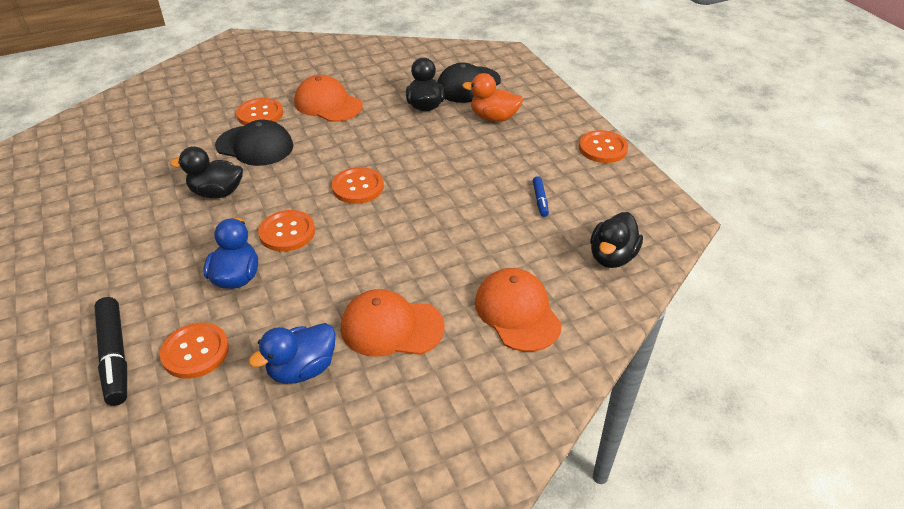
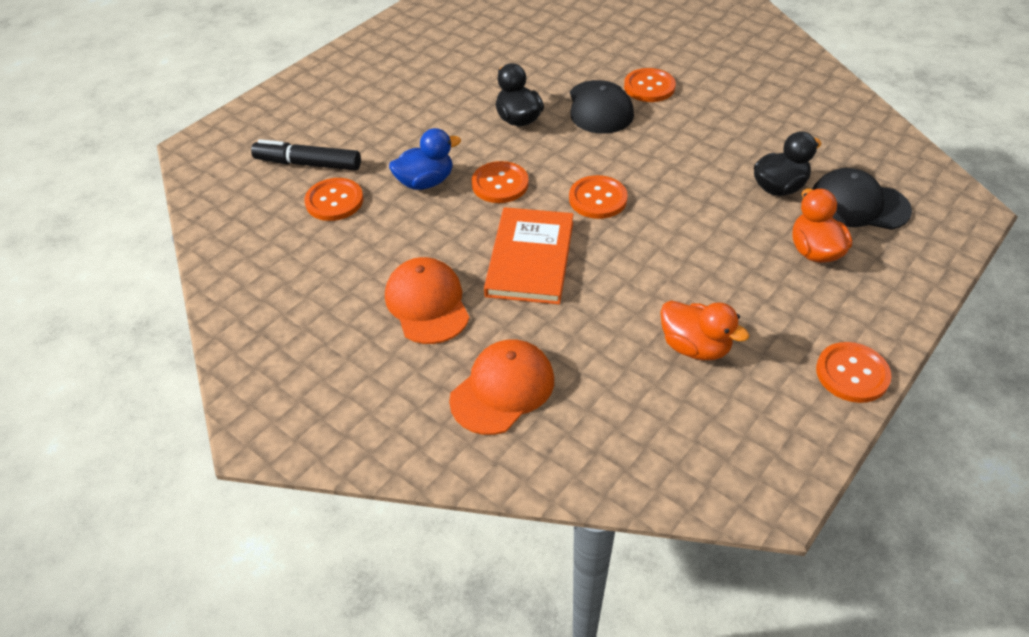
camera: 65 degrees right, 5 degrees up
(115, 356) = (308, 164): black marker -> black marker turned 60 degrees clockwise
(302, 369) = (349, 269): blue duck -> none
(328, 104) = (709, 120): orange cap -> none
(390, 247) = (530, 258): none -> orange book
(540, 200) = (695, 347): blue marker -> orange duck
(612, 257) = (645, 446): black duck -> none

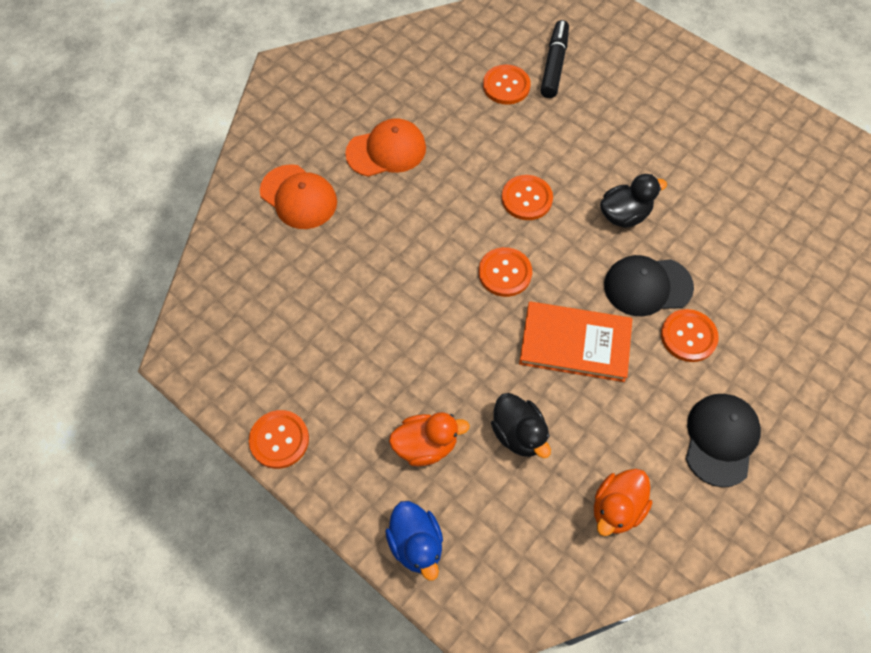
camera: 90 degrees right, 15 degrees up
(425, 182) = (529, 145): blue duck -> blue duck (416, 544)
(530, 258) = (431, 218): orange book -> orange book (575, 343)
(695, 347) = (322, 327): orange duck -> orange duck (616, 508)
(858, 204) = (491, 505): black cap -> black cap (721, 439)

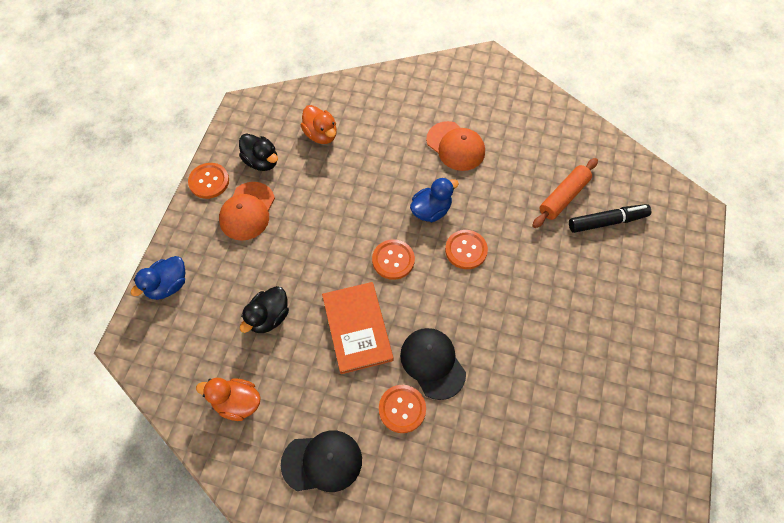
camera: 65 degrees right, 0 degrees up
(298, 197) = (388, 114): orange cap -> orange cap (247, 211)
(426, 445) = (237, 263): orange duck -> orange duck (321, 134)
(459, 210) = (431, 210): none -> blue duck
(506, 86) = (563, 197): orange button -> orange rolling pin
(624, 215) = (490, 324): black duck -> black duck (261, 161)

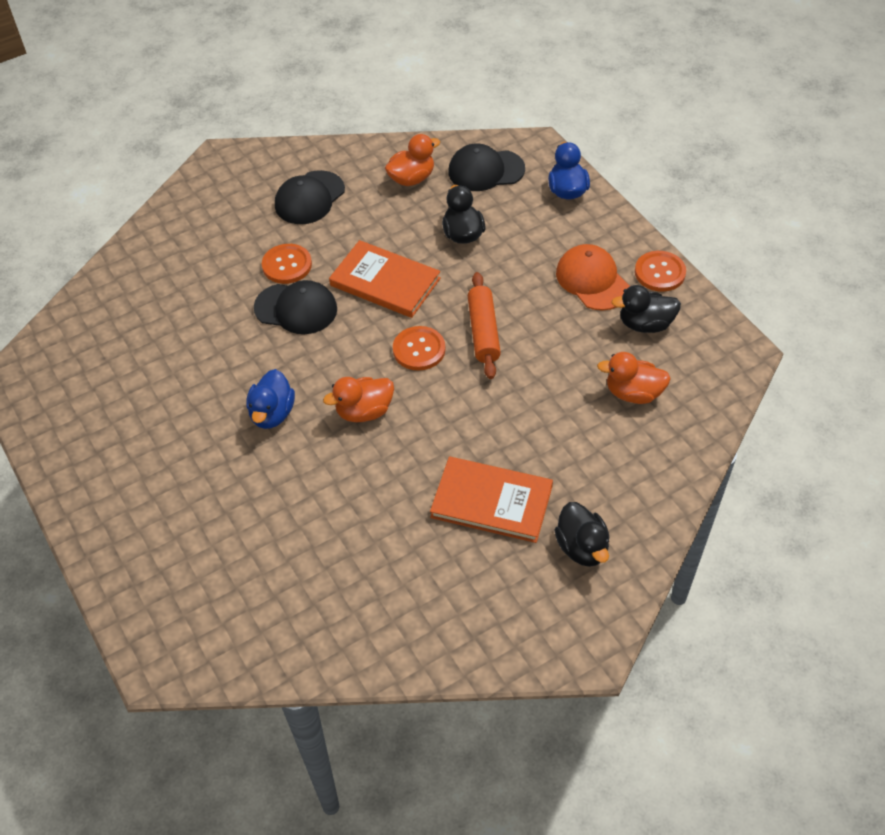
camera: 135 degrees right, 10 degrees down
(186, 356) = (485, 170): none -> black cap
(431, 210) = (437, 417): blue duck -> blue duck (272, 413)
(440, 94) = (582, 547): none -> black duck
(455, 146) = (491, 501): orange cap -> orange book
(466, 250) = (364, 411): orange button -> orange duck
(563, 197) = (321, 547): orange rolling pin -> orange rolling pin (484, 332)
(607, 221) = (250, 560): black marker -> none

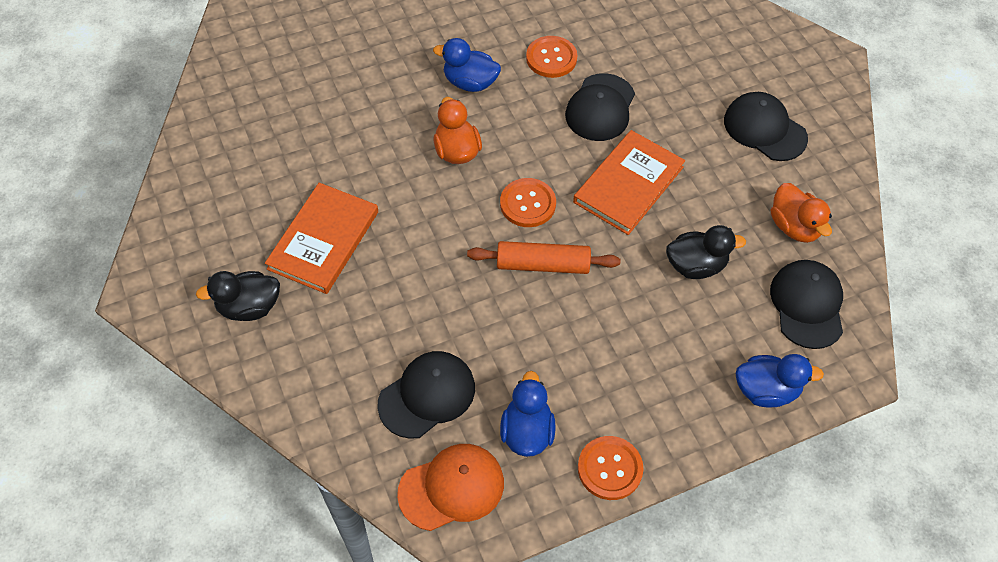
camera: 95 degrees right, 5 degrees up
(287, 265) = (663, 104): orange button -> orange button (551, 58)
(592, 280) = (606, 388): orange cap -> orange cap (452, 488)
(633, 393) = (427, 395): orange duck -> black cap
(645, 324) = (527, 432): black duck -> blue duck

